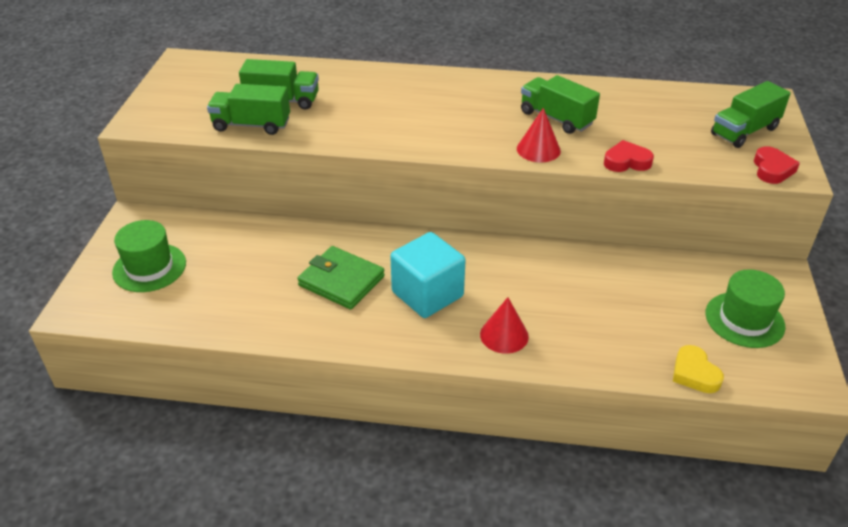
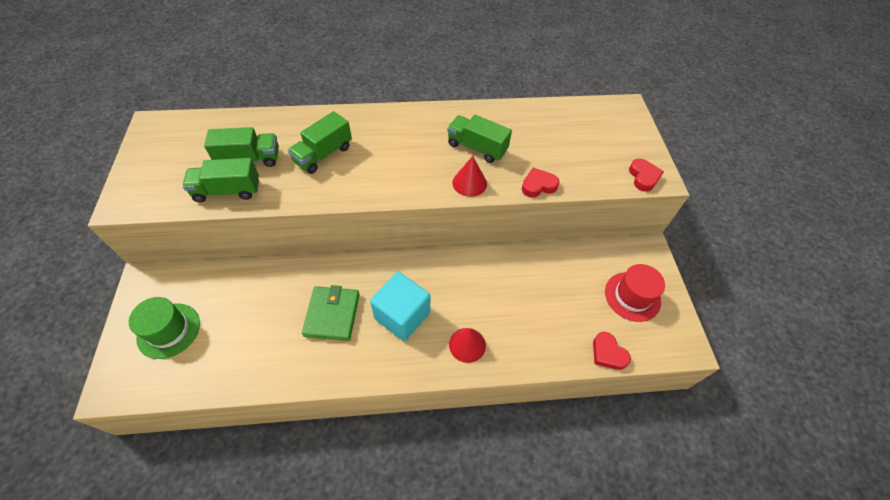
camera: 15 degrees left, 15 degrees up
(341, 281) = (332, 314): green wallet -> green wallet turned 75 degrees clockwise
(694, 373) = (608, 353): yellow heart -> red heart
(744, 131) = (616, 141): green truck -> green truck (323, 154)
(744, 320) = (632, 296): green hat -> red hat

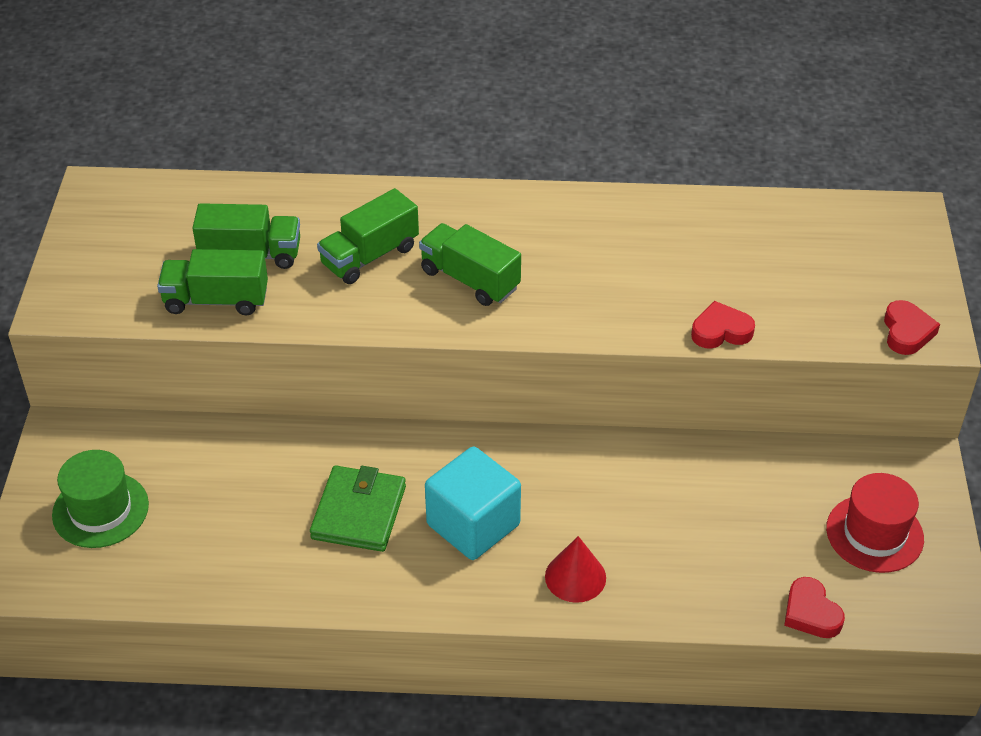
camera: 10 degrees right, 10 degrees down
(469, 183) = (605, 318): red cone -> none
(477, 148) = (627, 264): green truck -> green truck (470, 279)

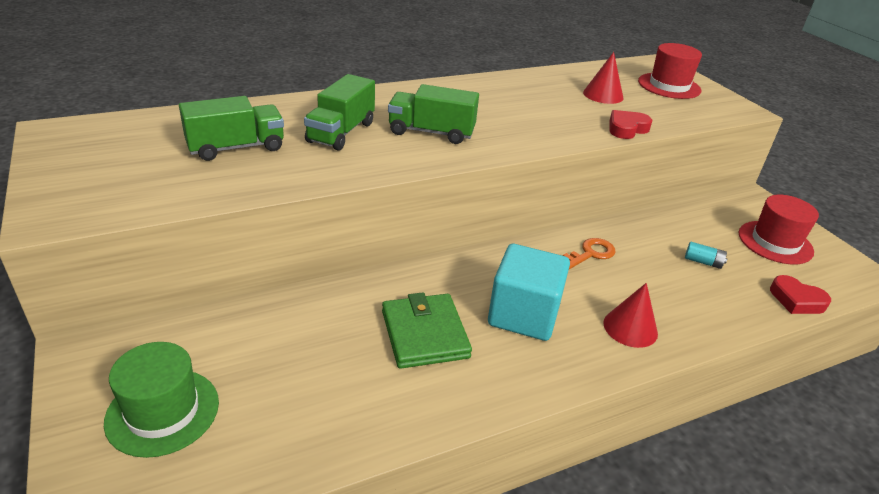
camera: 30 degrees left, 10 degrees down
(216, 300) = (224, 181): green truck -> none
(612, 475) = (590, 254): none -> orange key
(744, 529) = (703, 262): none -> turquoise battery
(750, 263) = (603, 95): none -> red cone
(870, 266) = (669, 86): none -> red hat
(907, 332) = (727, 110): red heart -> none

